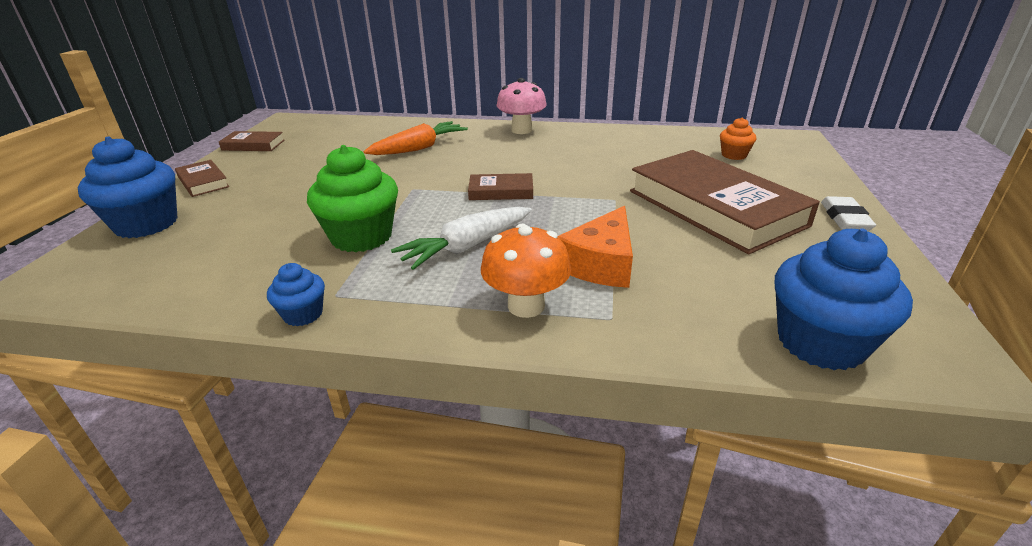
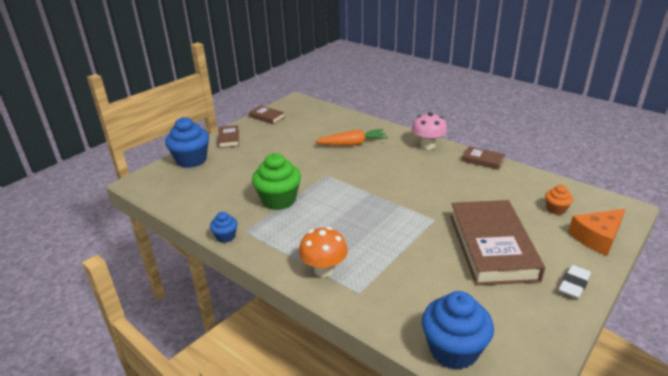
camera: 30 degrees right, 0 degrees up
(466, 247) = (324, 224): white carrot -> none
(501, 191) = (373, 192): brown book -> brown book (483, 160)
(601, 263) = (384, 260): orange cheese -> orange cheese (597, 237)

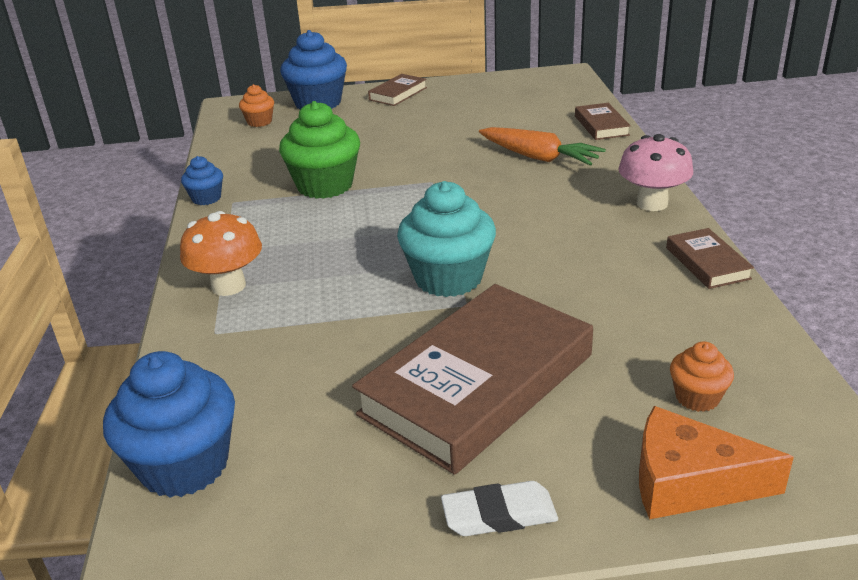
camera: 45 degrees right, 0 degrees up
(175, 184) = (259, 122): none -> orange cupcake
(267, 117) = (489, 83): brown book -> brown book (601, 125)
(410, 213) = (448, 278): none -> turquoise cupcake

